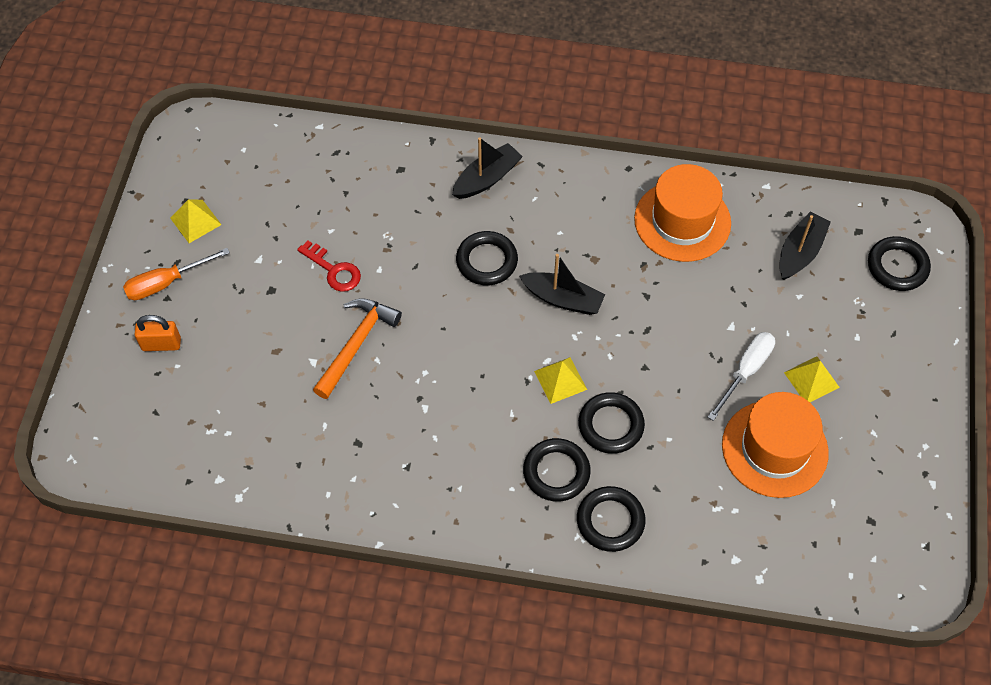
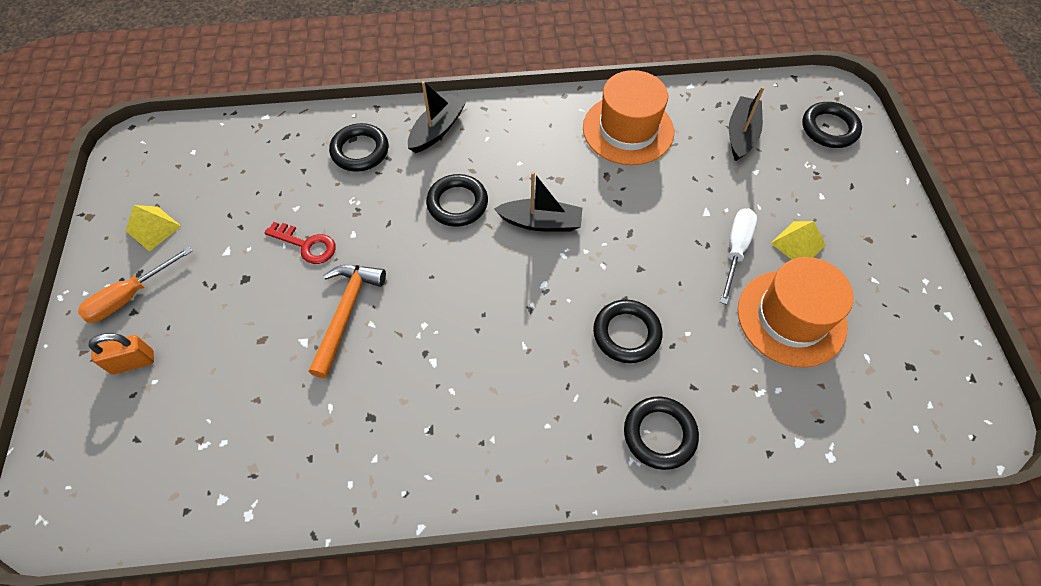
camera: 15 degrees left, 0 degrees up
(556, 472) = (588, 396): black ring -> black ring (360, 151)
(560, 380) = (562, 300): yellow pyramid -> none

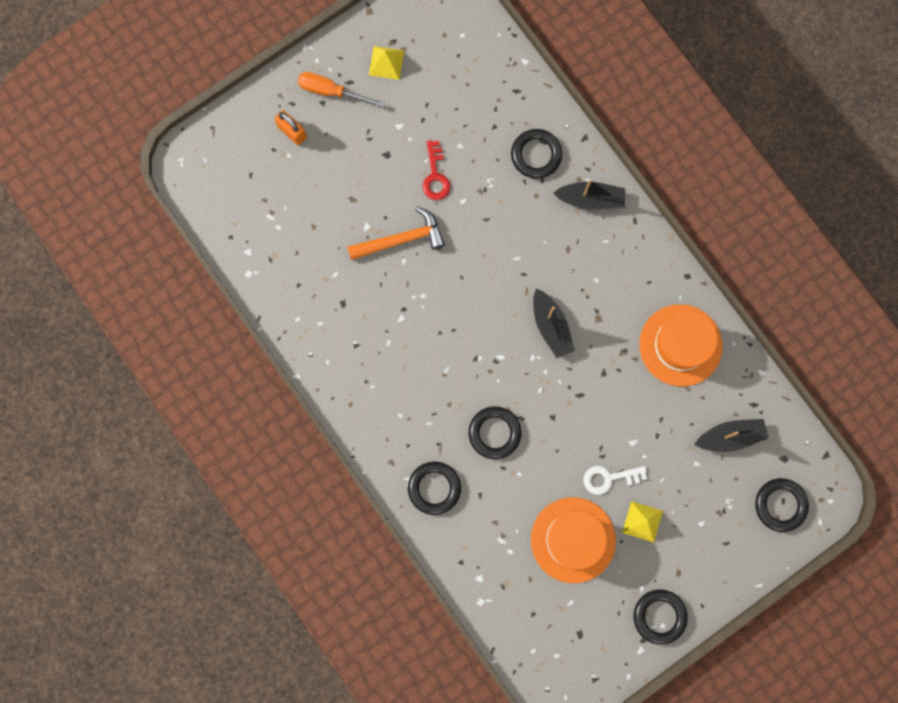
camera: 60 degrees right, 20 degrees up
(457, 203) = (532, 257): black ring -> black ring (659, 616)
(735, 250) = (609, 478): white screwdriver -> white key

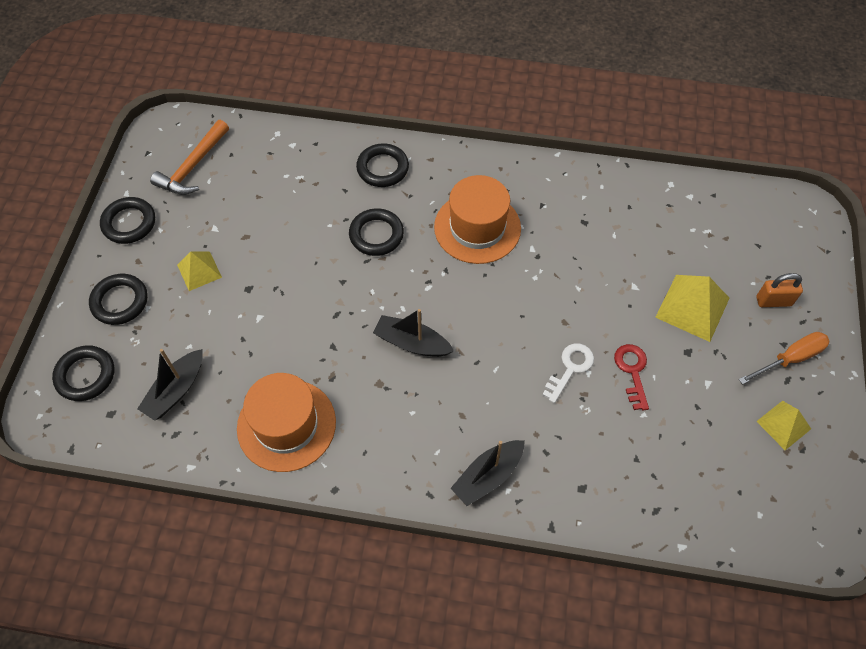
camera: 135 degrees right, 20 degrees down
(348, 177) = (692, 307): none -> yellow pyramid
(401, 239) = (599, 301): orange hammer -> orange hammer (193, 166)
(435, 176) = (632, 371): red key -> red key turned 45 degrees clockwise
(536, 155) = (575, 469): black ring -> black ring (120, 301)
(573, 540) = (244, 217): orange hat -> orange hat (477, 227)
(609, 478) = (255, 278): white key -> white key (570, 368)

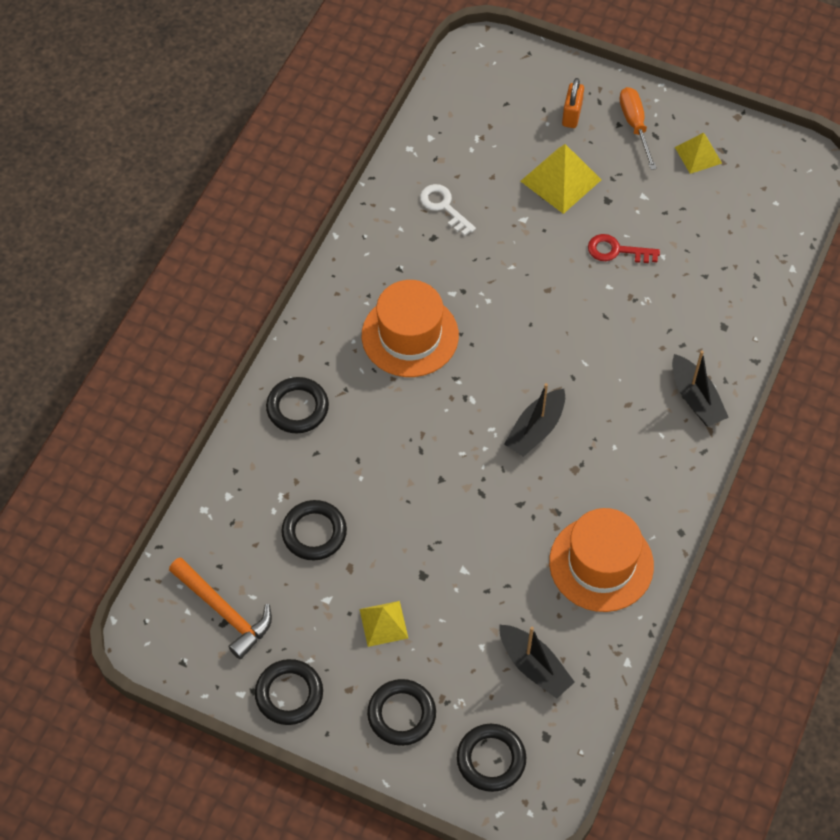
camera: 75 degrees left, 0 degrees up
(376, 235) = (389, 433): black ring -> black ring (314, 532)
(570, 368) = (600, 300): white key -> white key (444, 207)

